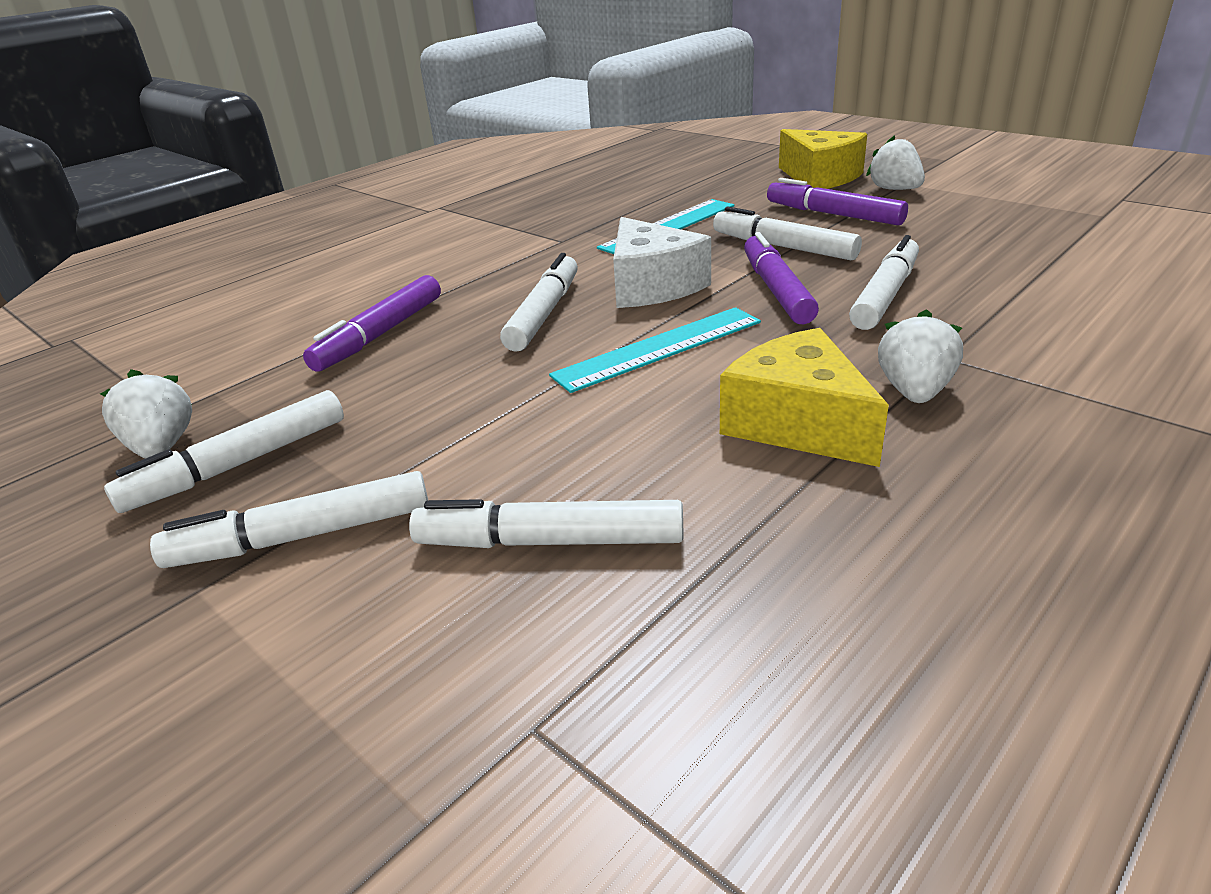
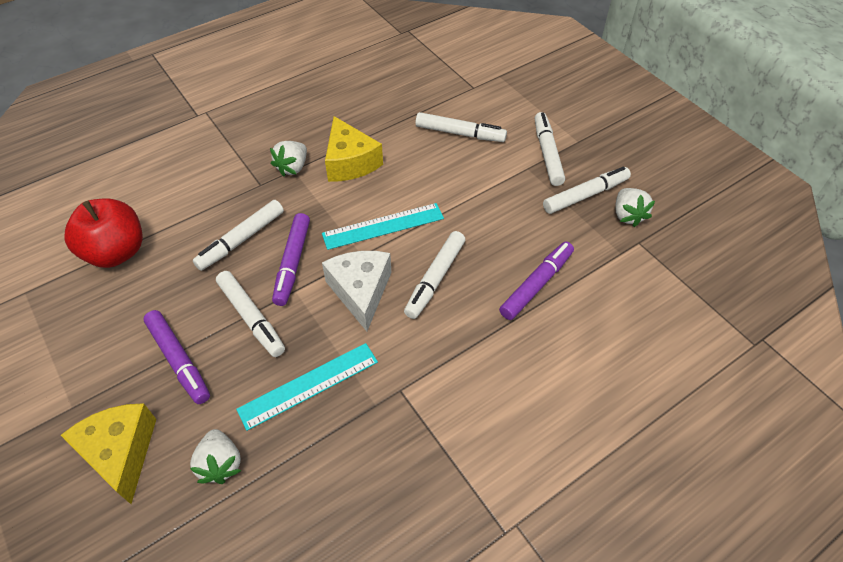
camera: 170 degrees left, 20 degrees up
(302, 536) = (547, 153): white marker -> white marker turned 90 degrees counterclockwise
(894, 189) = (93, 394): white strawberry -> white strawberry (220, 464)
(1053, 255) = (116, 252): none -> red apple

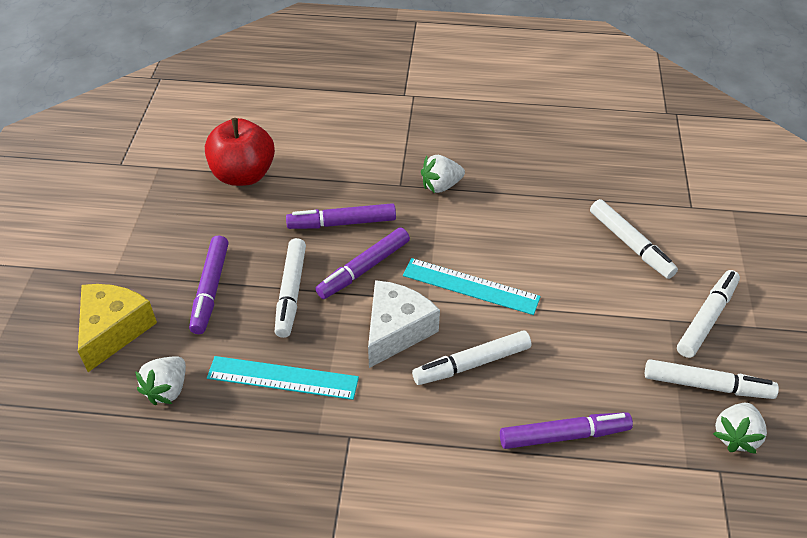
camera: 40 degrees right, 5 degrees down
(241, 240) = (342, 223): white marker -> purple marker
(350, 162) = (496, 210): yellow cheese -> none

